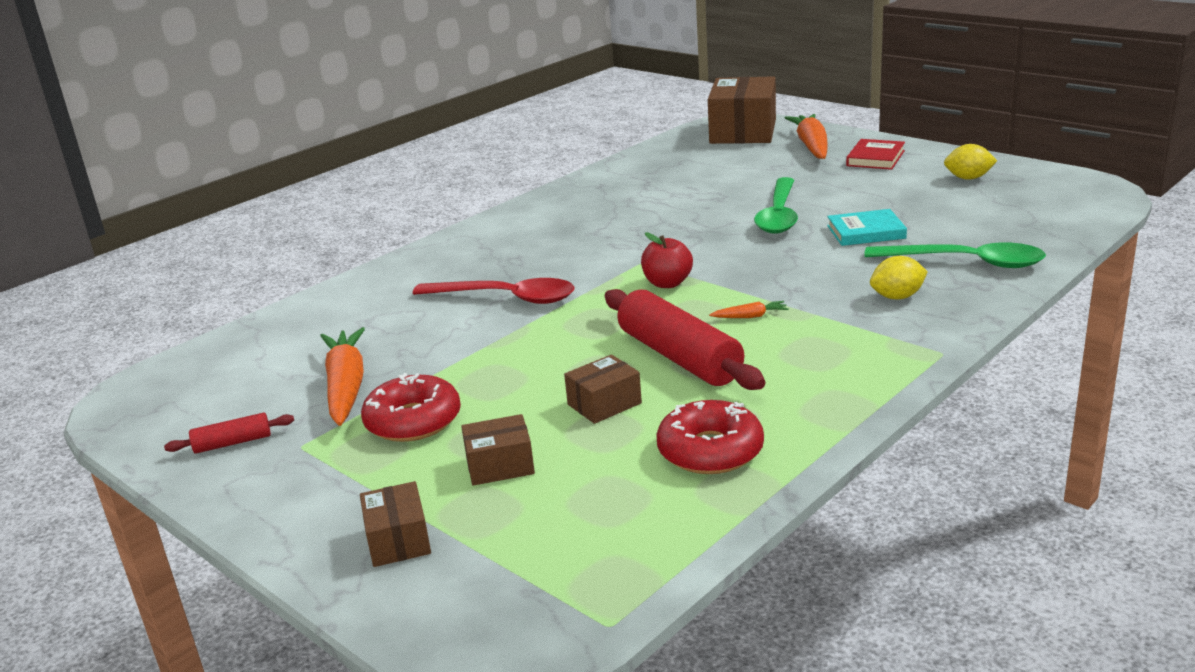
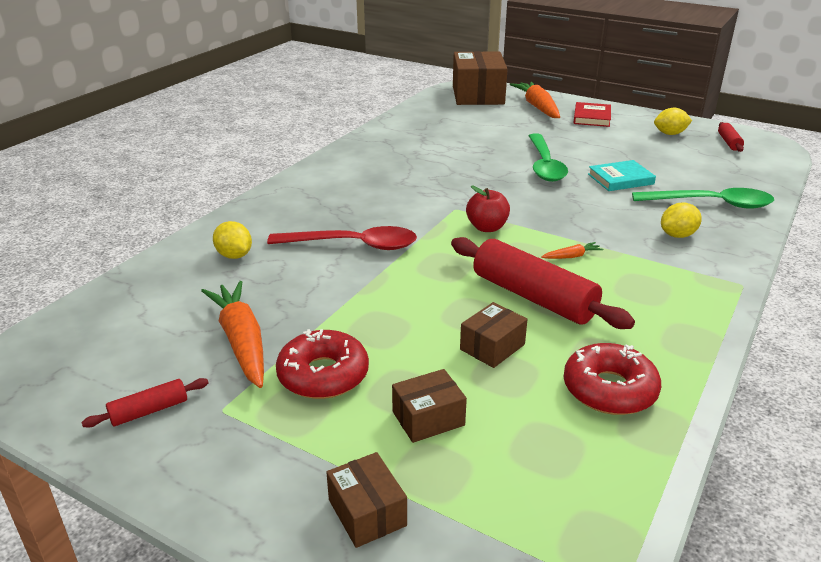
camera: 15 degrees left, 5 degrees up
(374, 305) = (234, 255): none -> yellow lemon
(1043, 189) = (729, 142): none -> red rolling pin

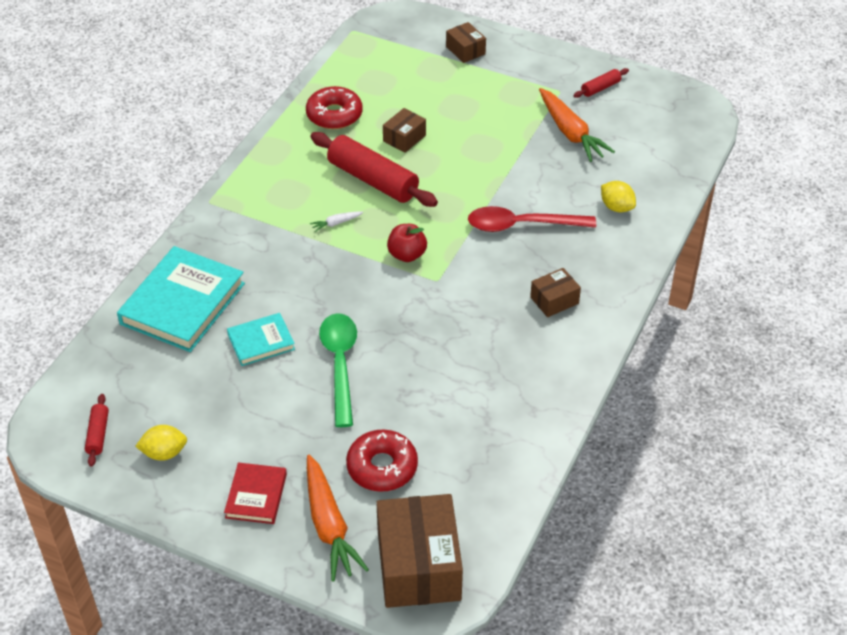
camera: 175 degrees right, 15 degrees up
(323, 375) = (509, 114): red donut -> red donut (382, 467)
(428, 418) = (441, 93): brown box -> brown box (554, 300)
(572, 256) = (336, 223): orange carrot -> white carrot
(677, 235) = (236, 255): yellow lemon -> none
(712, 204) = (182, 303): green spoon -> turquoise book

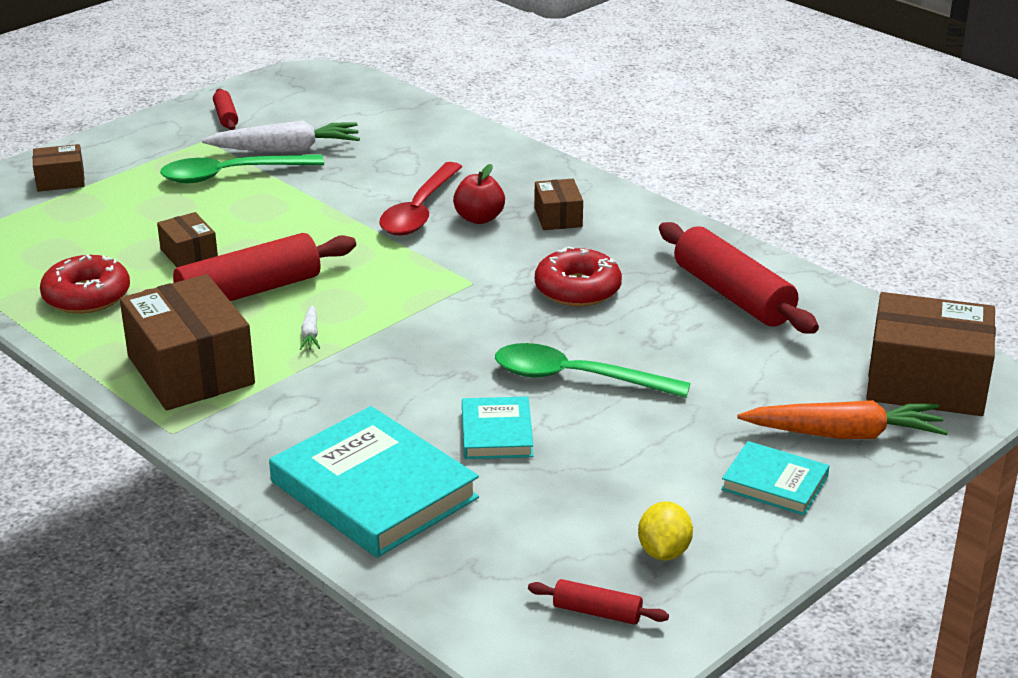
camera: 70 degrees left, 15 degrees down
(256, 496) = (774, 483): red book -> turquoise book
(274, 186) = (190, 370): none -> brown box
(382, 467) = (765, 379): red donut -> red donut (577, 289)
(407, 255) = (411, 294): red apple -> red apple (479, 218)
(491, 426) = (732, 295): none -> red rolling pin
(517, 119) = (230, 175): none -> green spoon
(570, 133) = (286, 150): orange carrot -> white carrot
(616, 207) = (436, 151): yellow lemon -> none

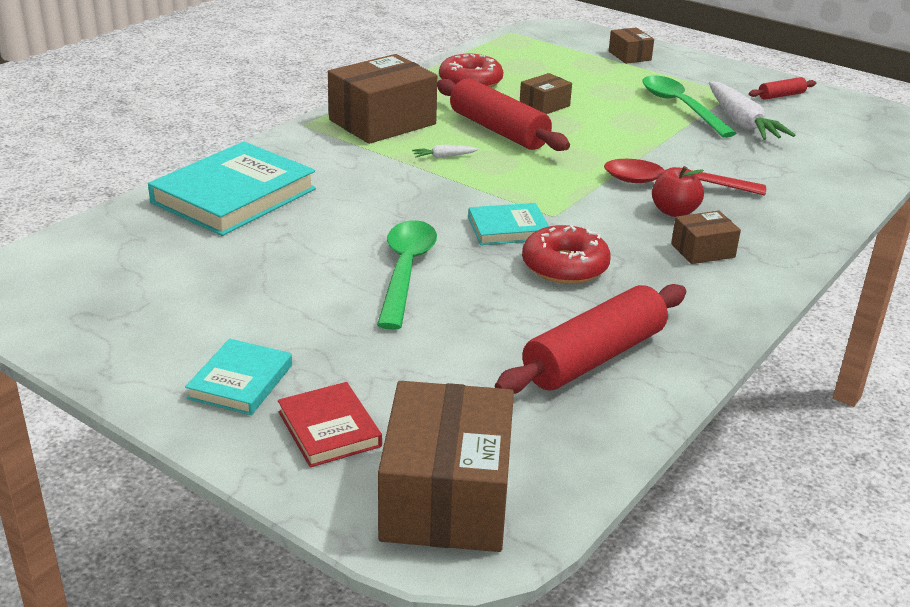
camera: 80 degrees right, 0 degrees up
(496, 433) = (313, 239): turquoise book -> turquoise book (508, 228)
(597, 612) = (67, 292): red rolling pin -> none
(663, 552) = (140, 321): yellow lemon -> none
(844, 434) = (329, 429): orange carrot -> red book

